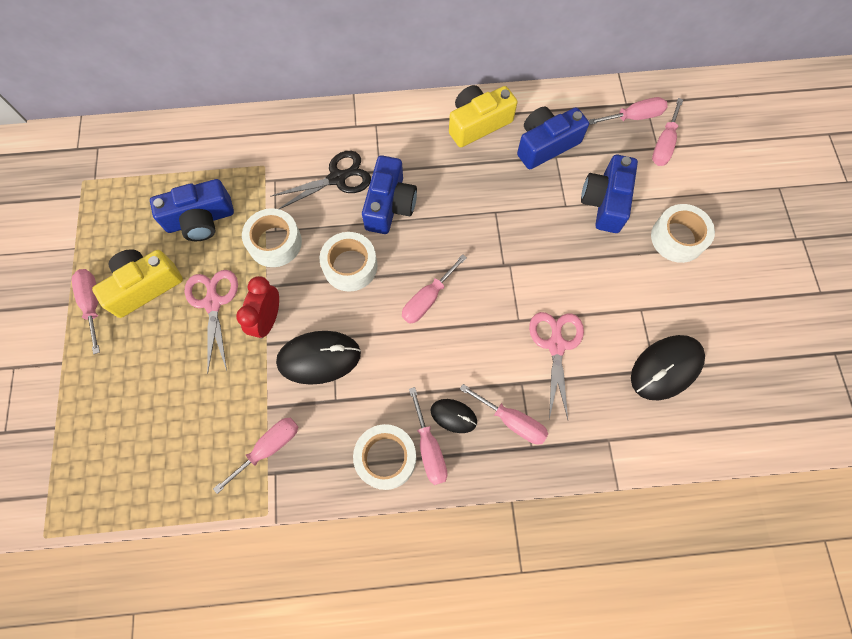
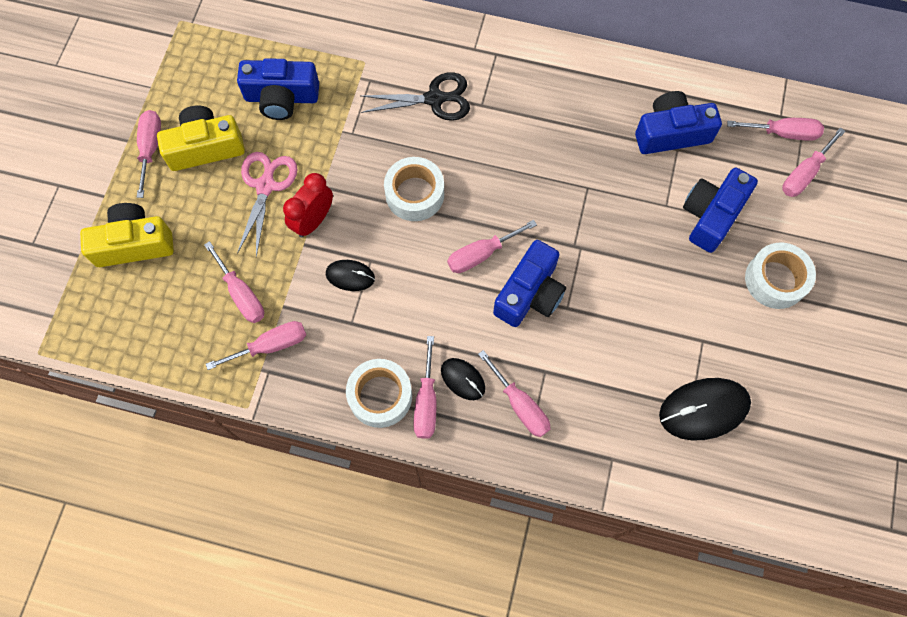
camera: 20 degrees right, 0 degrees up
(225, 409) = (241, 294): none -> pink screwdriver
(275, 242) = (347, 145): white tape -> none
(319, 358) = (350, 276): black mouse -> black mouse, size x0.56
(389, 205) = (478, 144): blue camera -> blue camera (530, 294)
(478, 124) = (606, 87): yellow camera -> yellow camera (134, 244)
(556, 345) = (596, 346): pink scissors -> none

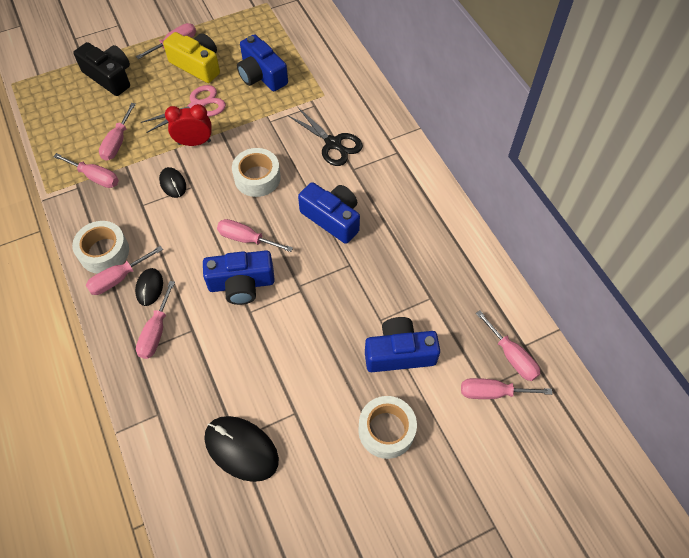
camera: 50 degrees right, 10 degrees down
(134, 244) = (109, 77): yellow camera -> black camera
(671, 133) = (439, 286): blue camera -> blue camera (332, 218)

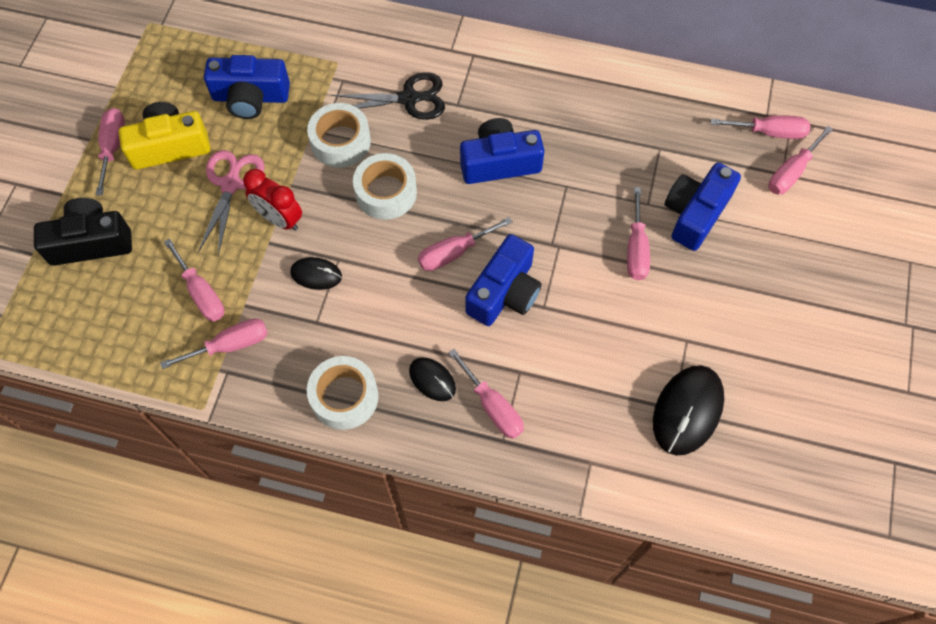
camera: 50 degrees left, 5 degrees up
(118, 278) = (393, 403): pink screwdriver -> pink screwdriver (636, 249)
(194, 142) = (279, 219): red clock -> red clock turned 90 degrees counterclockwise
(241, 449) = (687, 411): black mouse -> black mouse turned 45 degrees counterclockwise
(386, 430) = (762, 278): white tape -> white tape (340, 142)

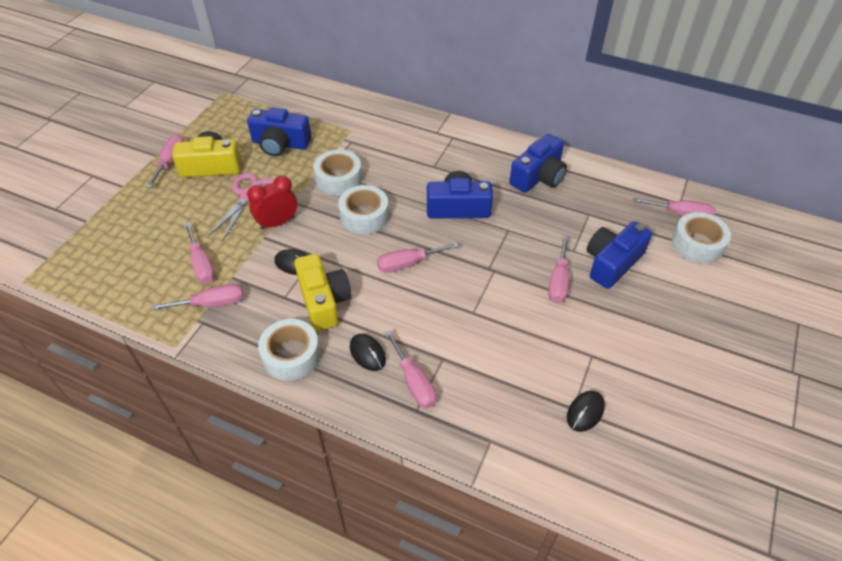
camera: 10 degrees right, 15 degrees down
(91, 242) = (131, 219): black camera -> none
(279, 219) = (277, 223): red clock -> red clock turned 105 degrees clockwise
(365, 320) = (324, 301): none -> yellow camera
(409, 98) = (398, 158): black scissors -> none
(504, 292) = (442, 297): blue camera -> blue camera (538, 176)
(687, 411) = (585, 412): black mouse -> black mouse, size x0.56
(791, 172) = (697, 244): pink screwdriver -> white tape

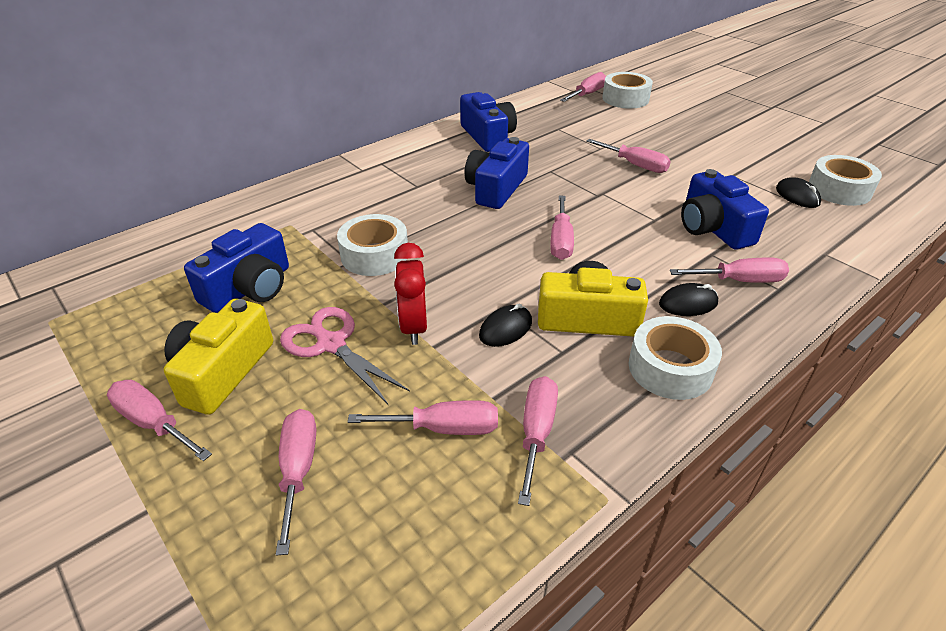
camera: 65 degrees left, 10 degrees down
(157, 222) = (298, 470): none -> pink screwdriver
(364, 216) = (459, 252): white tape -> white tape (839, 190)
(612, 263) = (626, 136): blue camera -> blue camera (713, 228)

